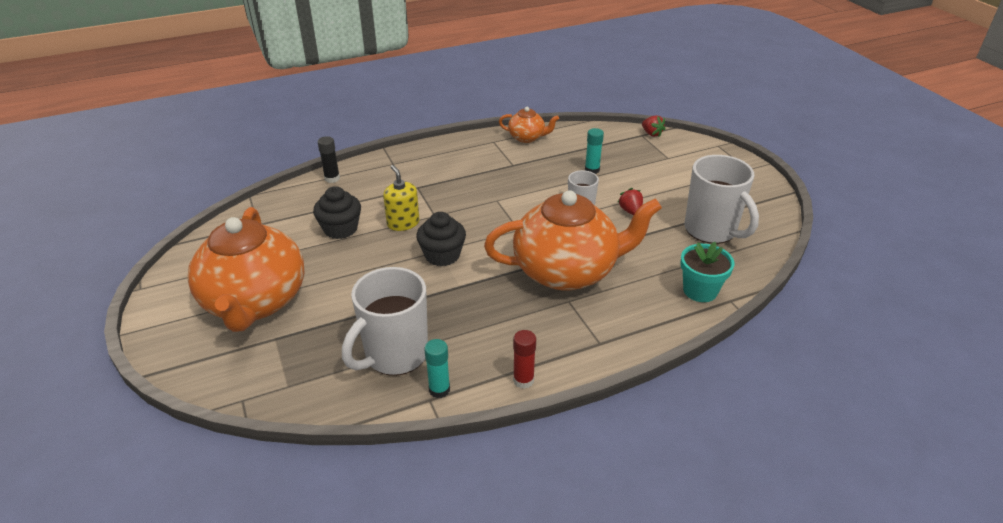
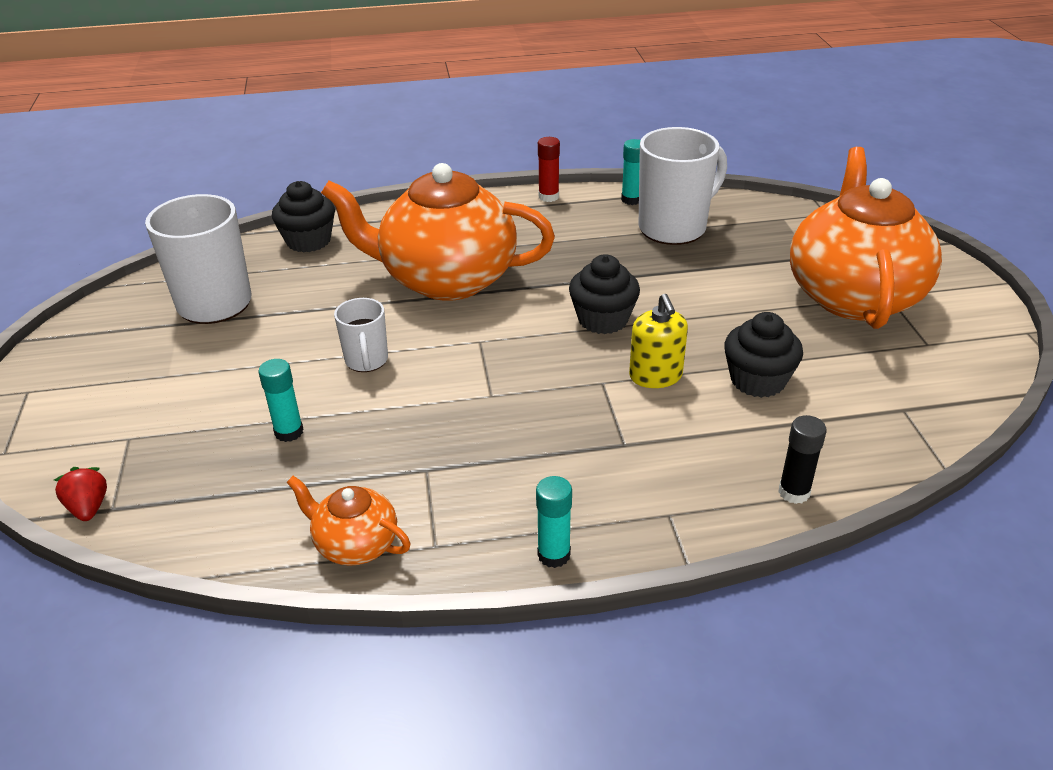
camera: 165 degrees left, 0 degrees up
(442, 145) = (554, 555): none -> turquoise glue stick
(630, 211) = (295, 344): red strawberry -> none
(700, 291) = (308, 241): turquoise flower pot -> black cupcake

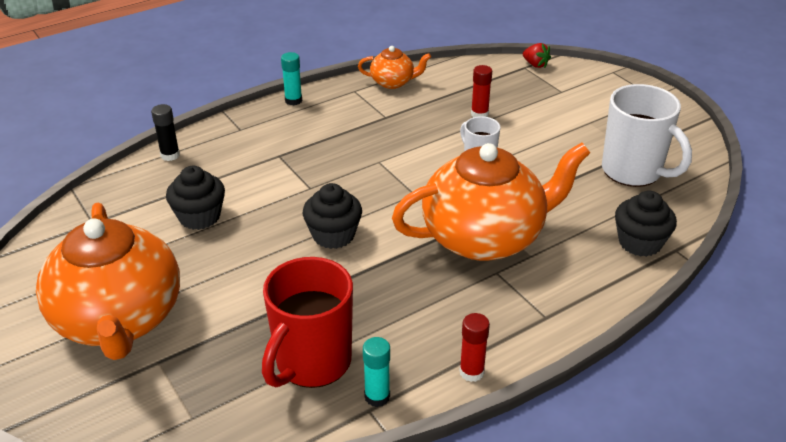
camera: 155 degrees right, 0 degrees up
(289, 432) = (479, 114): turquoise glue stick -> red glue stick
(655, 376) = (274, 201): yellow soap dispenser -> none
(674, 228) = (312, 363): white mug -> red mug

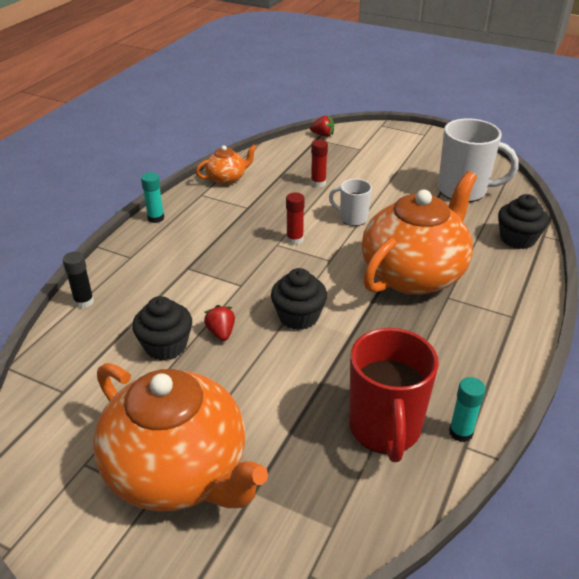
camera: 30 degrees left, 0 degrees up
(254, 223) = (221, 332): none -> red strawberry
(471, 372) = (506, 380): red glue stick -> red glue stick (295, 239)

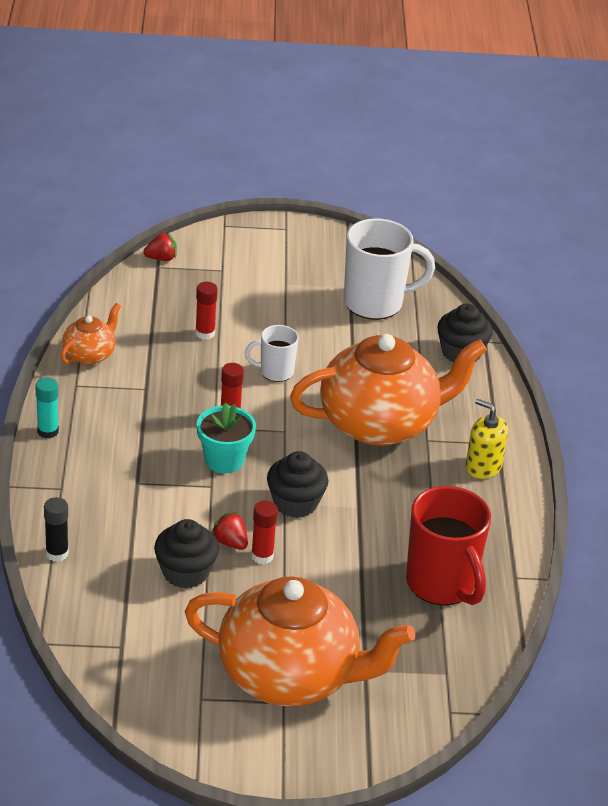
camera: 30 degrees left, 0 degrees up
(238, 351) = (262, 556): none -> red glue stick
(266, 269) = (224, 460): none -> turquoise flower pot
(414, 274) = (380, 423): orange teapot -> orange teapot turned 60 degrees clockwise
(460, 432) = (505, 567): turquoise glue stick -> none
(488, 332) = (483, 466): none -> yellow soap dispenser

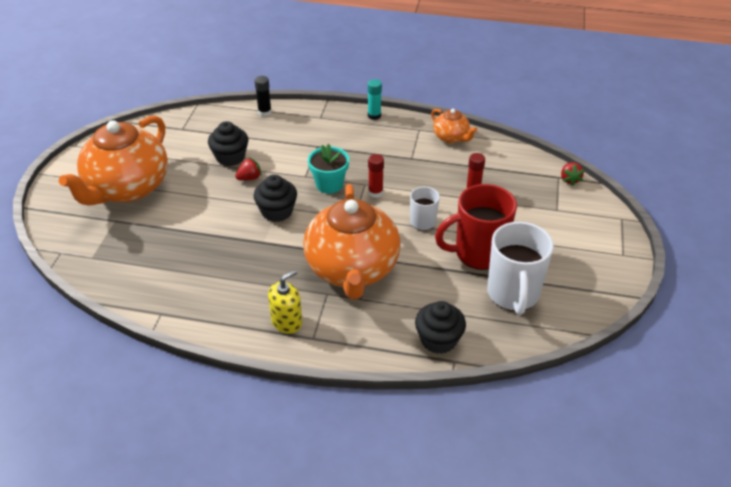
camera: 105 degrees right, 5 degrees up
(262, 556) = (232, 190): red glue stick -> none
(442, 584) = (171, 271): red mug -> red mug (478, 253)

